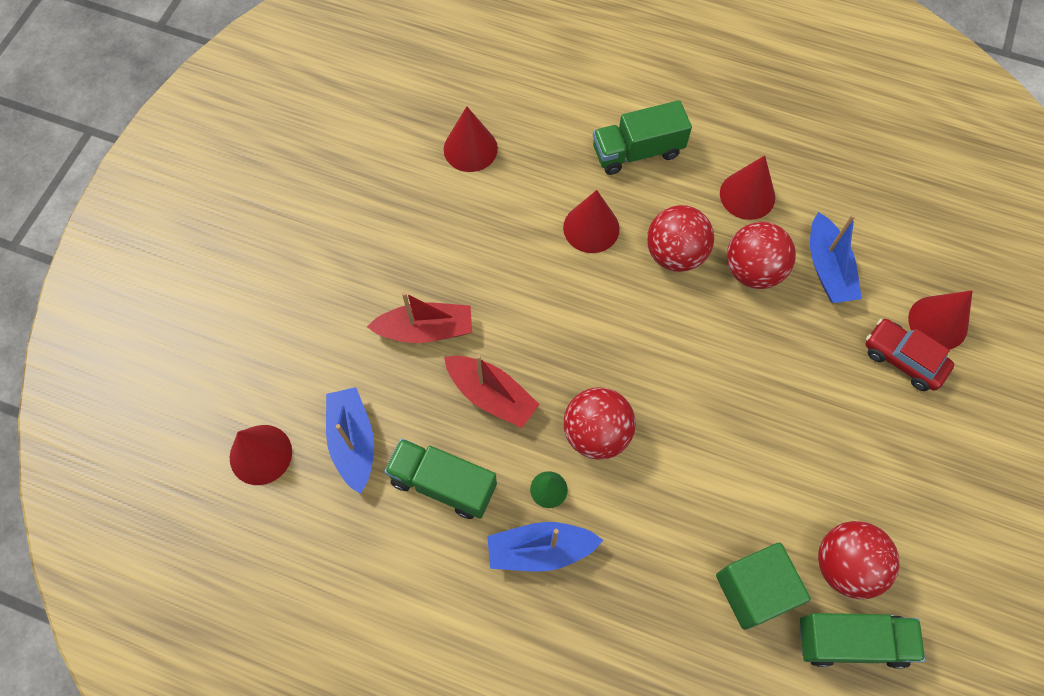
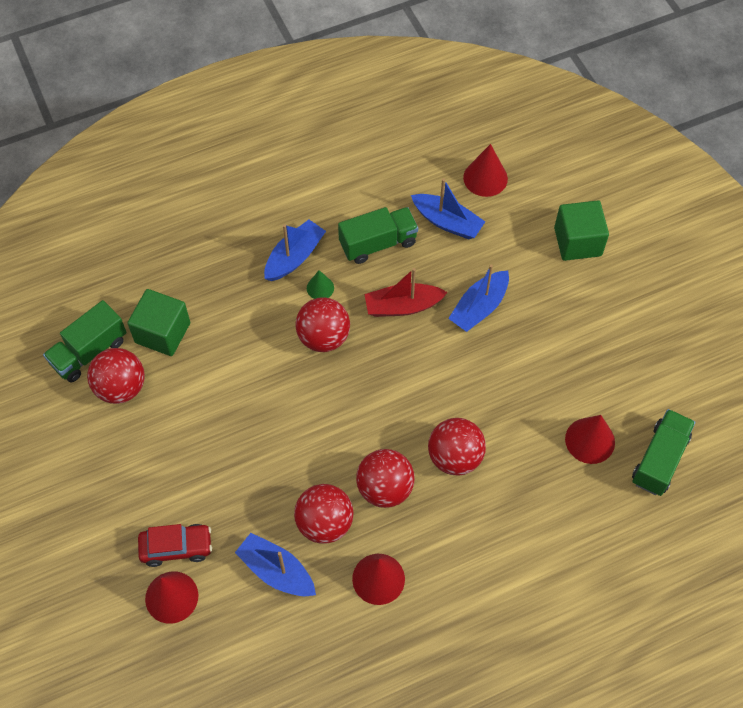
camera: 135 degrees right, 5 degrees down
(266, 308) = (577, 242): none -> green cube
(425, 330) = (479, 307): red boat -> blue boat
(591, 228) = (455, 457): red cone -> red ball
(637, 151) = (483, 543): green truck -> green truck (659, 459)

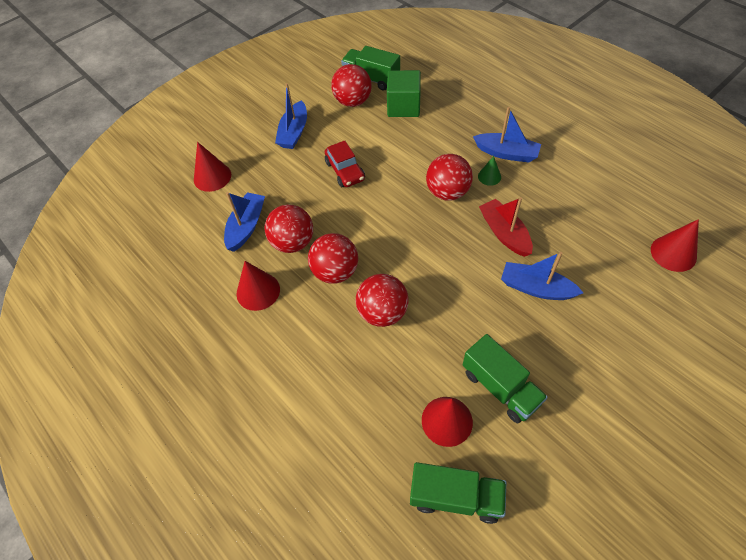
camera: 75 degrees right, 5 degrees down
(176, 547) = (248, 167): red car -> red car (345, 171)
(378, 243) = (552, 199): green truck -> green truck (500, 387)
(447, 222) = (606, 239): blue boat -> blue boat (294, 132)
(577, 242) = (659, 350): green cube -> none

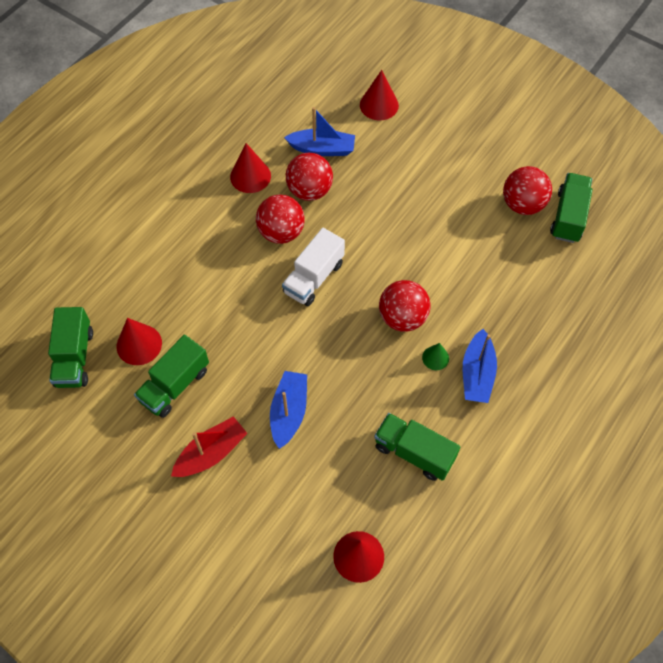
camera: 75 degrees right, 5 degrees up
(294, 132) = (458, 159): blue boat -> none
(345, 171) = (412, 217): red car -> none
(382, 312) = (241, 279): red ball -> none
(393, 251) = (314, 278): none -> white truck
(403, 106) = (528, 257): green cube -> none
(504, 233) = (355, 378): red boat -> red boat (211, 453)
(577, 203) = (414, 452): none -> green truck

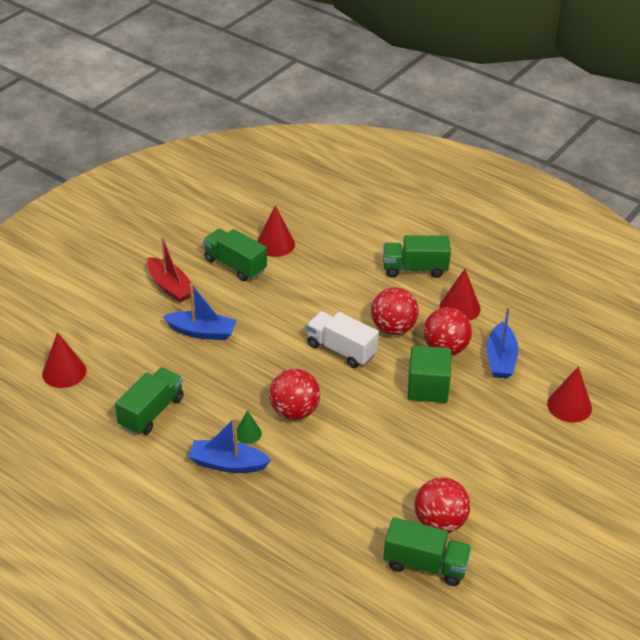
camera: 90 degrees right, 20 degrees down
(74, 357) = (265, 210): green truck -> green truck (415, 269)
(363, 207) = (427, 388): none -> green cube

